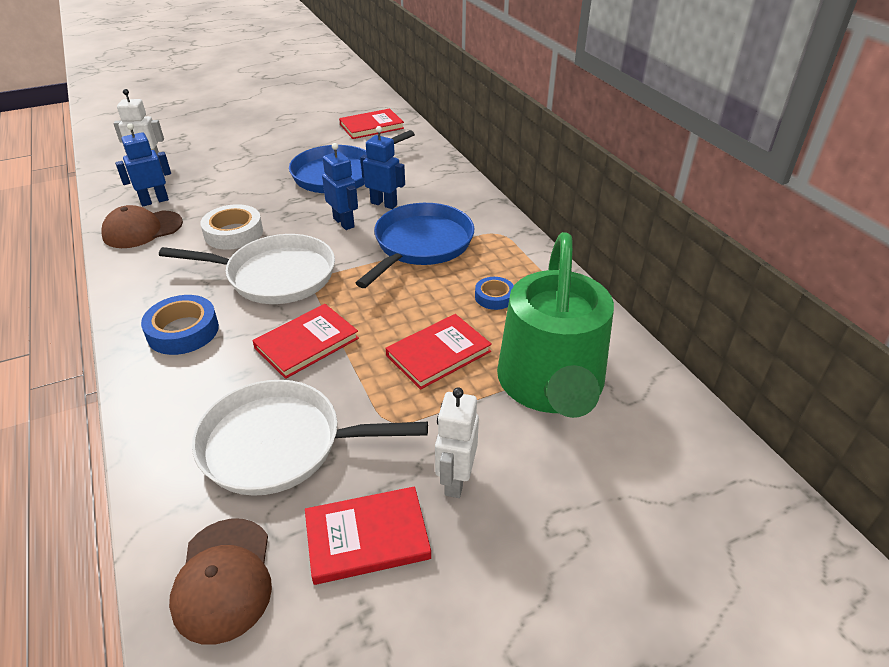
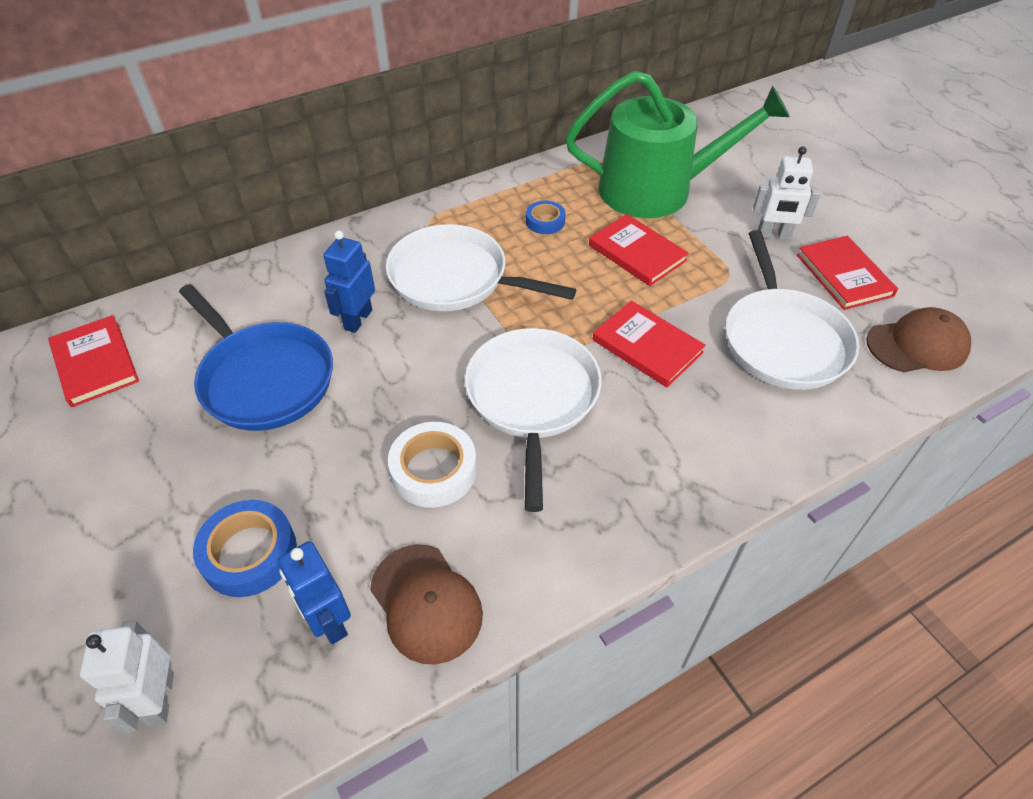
camera: 95 degrees left, 10 degrees up
(183, 331) = (656, 462): blue tape -> blue tape (249, 553)
(344, 223) = (405, 352): blue robot -> none
(421, 244) = (454, 278): blue pan -> white pan

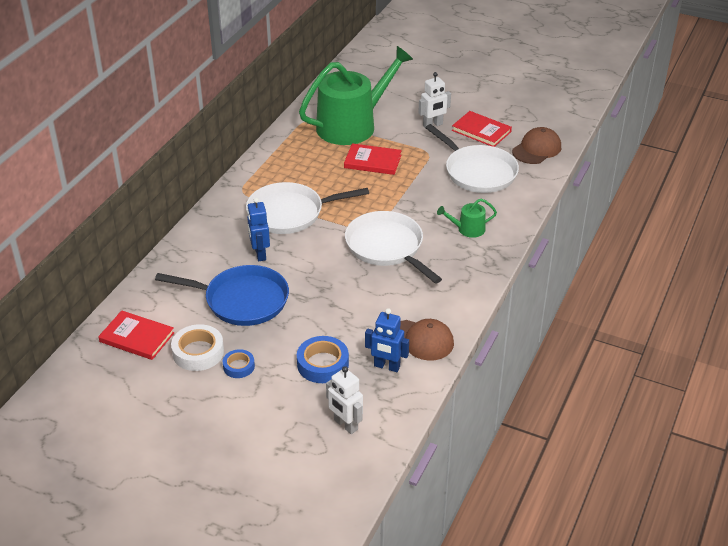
camera: 35 degrees left, 10 degrees down
(434, 470) = (371, 295): white tape -> white tape (198, 352)
(545, 221) = (308, 165): blue tape -> blue tape (239, 366)
(647, 346) = (418, 202): red book -> none
(684, 432) = (467, 229): none -> green watering can

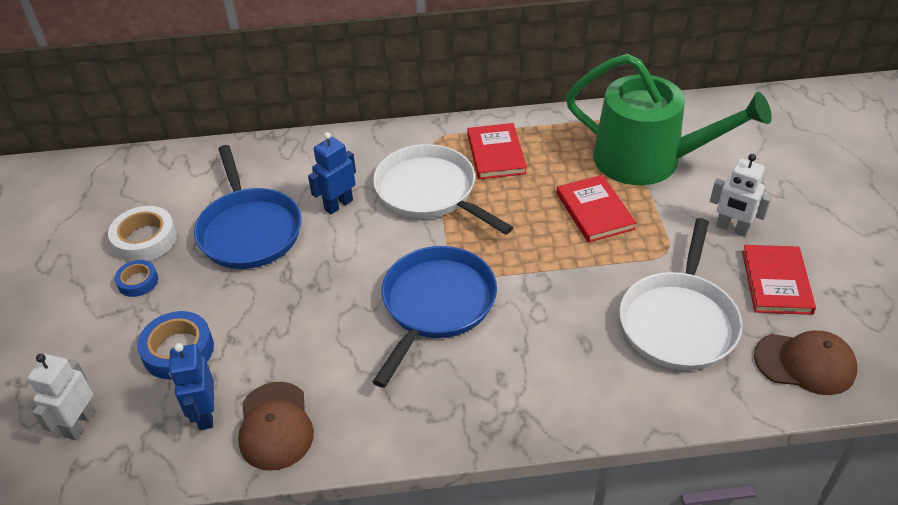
camera: 60 degrees right, 5 degrees up
(137, 337) = (144, 186): red book -> red book (496, 154)
(386, 247) = (436, 304): white pan -> blue pan
(467, 229) = (542, 369): green watering can -> none

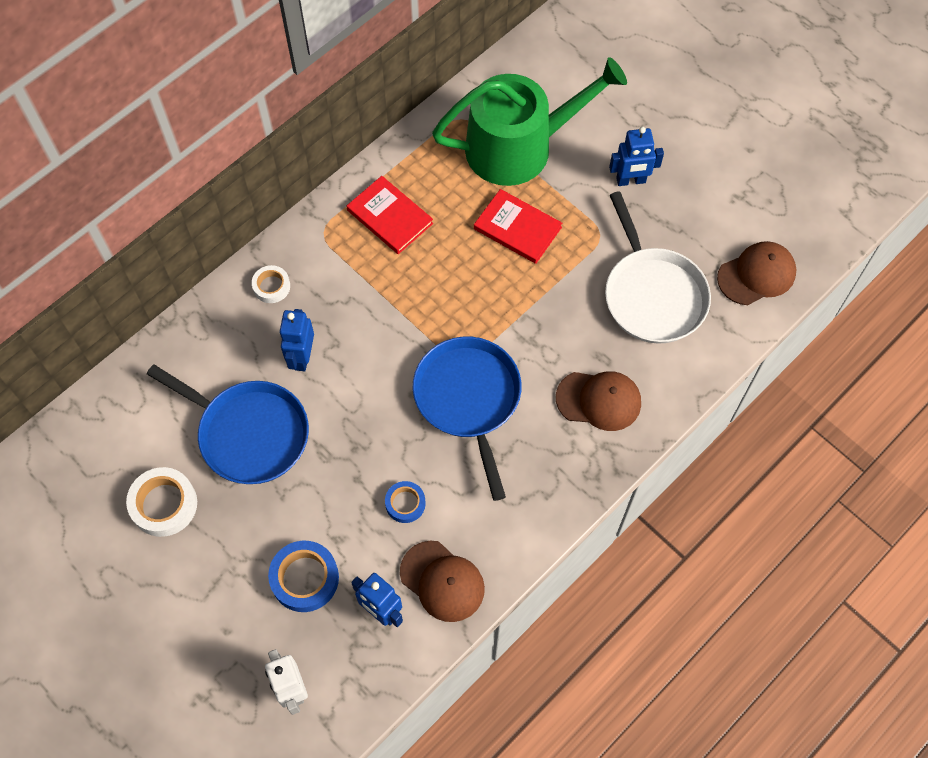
camera: 40 degrees left, 20 degrees up
(138, 281) = (203, 546): blue tape -> blue tape (405, 503)
(364, 152) = (271, 286): none -> white tape
(429, 192) = (368, 294): white pan -> none
(551, 373) = (599, 400): none -> brown cap
(732, 228) = (631, 181): white robot -> blue robot
(776, 282) = (694, 213): red book -> none

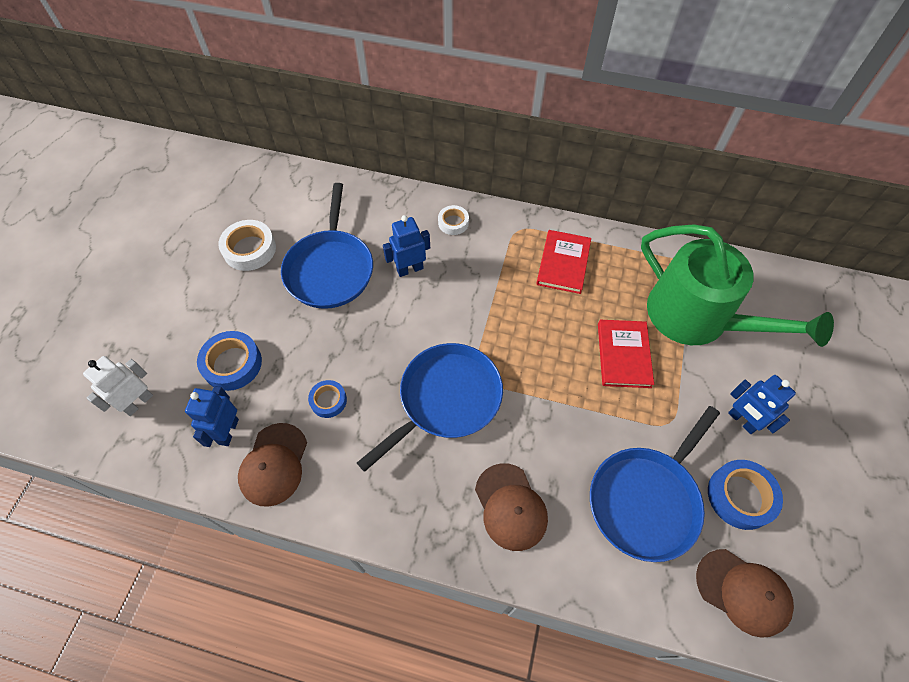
camera: 60 degrees right, 5 degrees down
(653, 295) = (646, 500): white pan -> blue pan
(689, 226) = (740, 496): none -> blue tape

